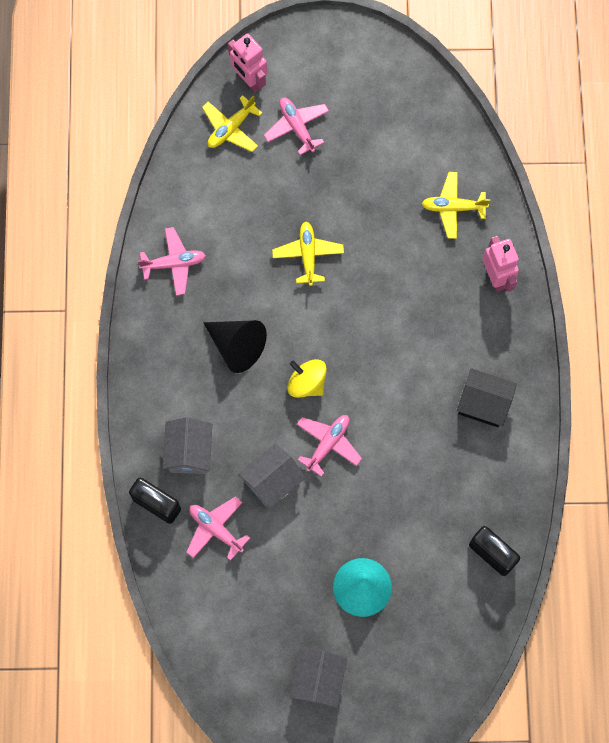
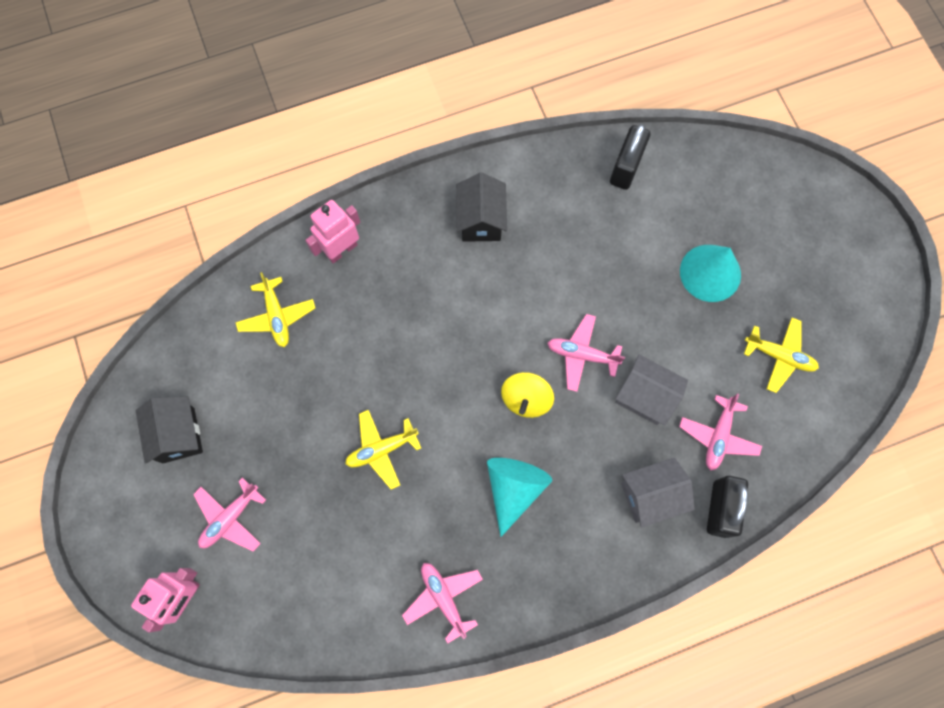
camera: 110 degrees left, 0 degrees up
(231, 128) = (254, 595): yellow plane -> yellow plane (779, 356)
(237, 346) = (514, 488): black cone -> turquoise cone
(318, 680) = (817, 283): grey house -> none
(378, 106) = (178, 435): none -> black house

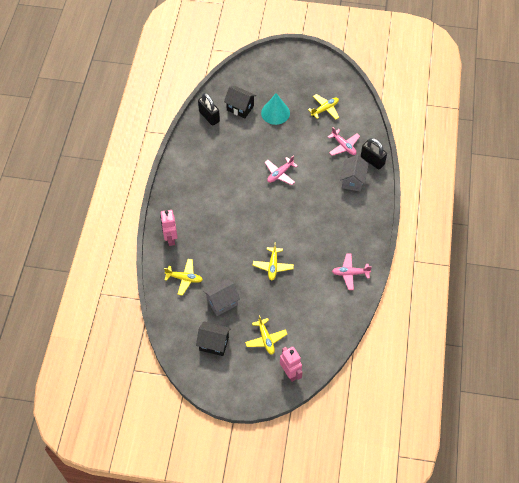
camera: 60 degrees left, 15 degrees down
(230, 518) = (266, 339): pink plane -> yellow plane
(481, 220) = (195, 179): black house -> black house (240, 108)
(514, 488) = (320, 226): turquoise cone -> none
(526, 399) = (285, 203): yellow spinning top -> none
(644, 396) = (312, 161): grey house -> grey house (222, 302)

